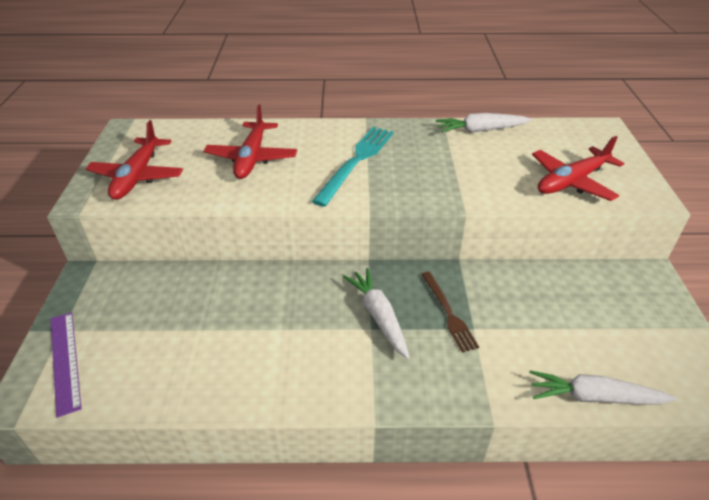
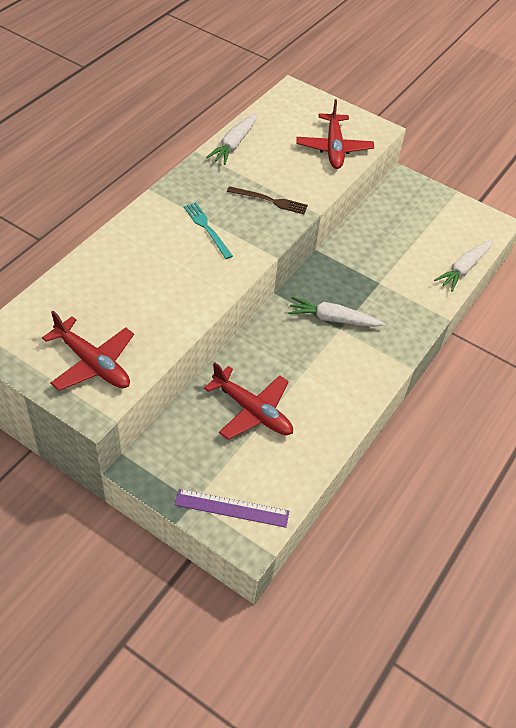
camera: 60 degrees left, 10 degrees up
(252, 158) = (139, 282): red plane -> red plane (252, 411)
(356, 161) = (207, 229): turquoise fork -> turquoise fork, size x0.62
(448, 313) = (358, 285): brown fork -> brown fork (270, 201)

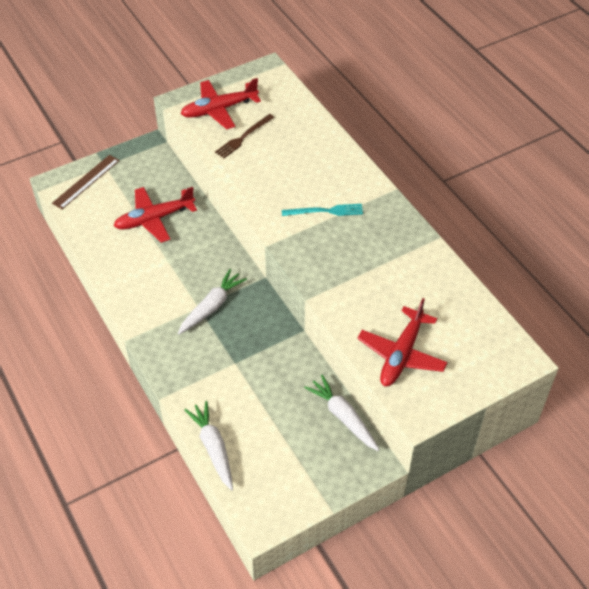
camera: 120 degrees right, 0 degrees up
(232, 508) = (86, 181): purple ruler -> brown ruler
(234, 144) = (439, 270): white carrot -> white carrot (343, 417)
(270, 201) = (342, 268): brown fork -> brown fork (243, 137)
(334, 148) = (401, 354): red plane -> red plane turned 90 degrees counterclockwise

